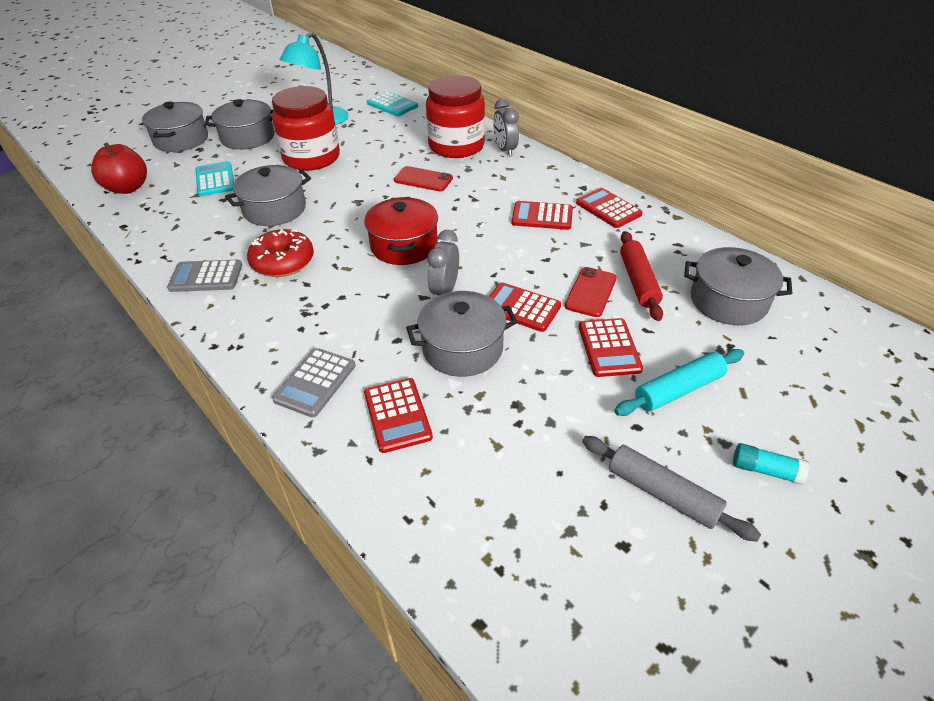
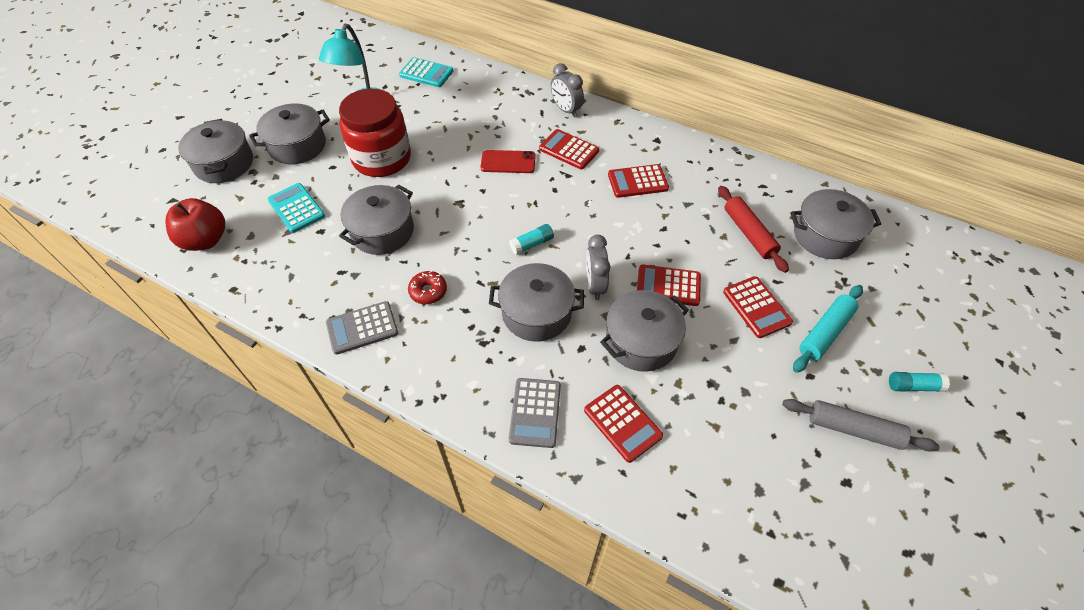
camera: 20 degrees left, 10 degrees up
(283, 262) = (428, 291): red donut -> red donut, size x0.61
(372, 301) = (536, 313): none -> grey pot
(404, 245) = (532, 244): red pot -> turquoise glue stick
(456, 146) = (518, 114): red jar -> none
(591, 292) = (716, 254): red phone -> none
(608, 209) = (689, 160): red calculator -> red calculator (569, 150)

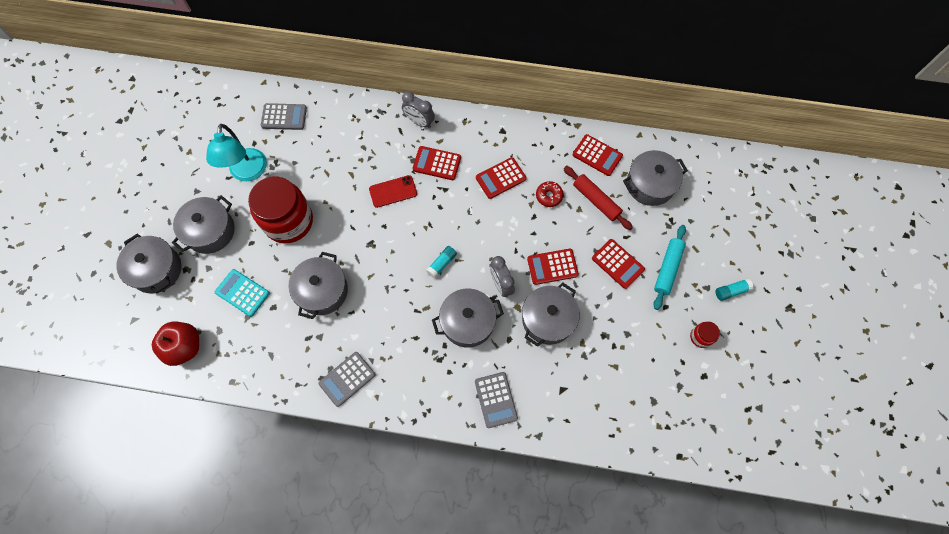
camera: 20 degrees left, 15 degrees up
(426, 73) = (284, 117): turquoise calculator -> grey calculator
(428, 291) = (381, 331): red donut -> red donut (549, 196)
(622, 423) = (555, 386): red calculator -> red calculator (597, 155)
(853, 429) = (701, 337): grey rolling pin -> red jar

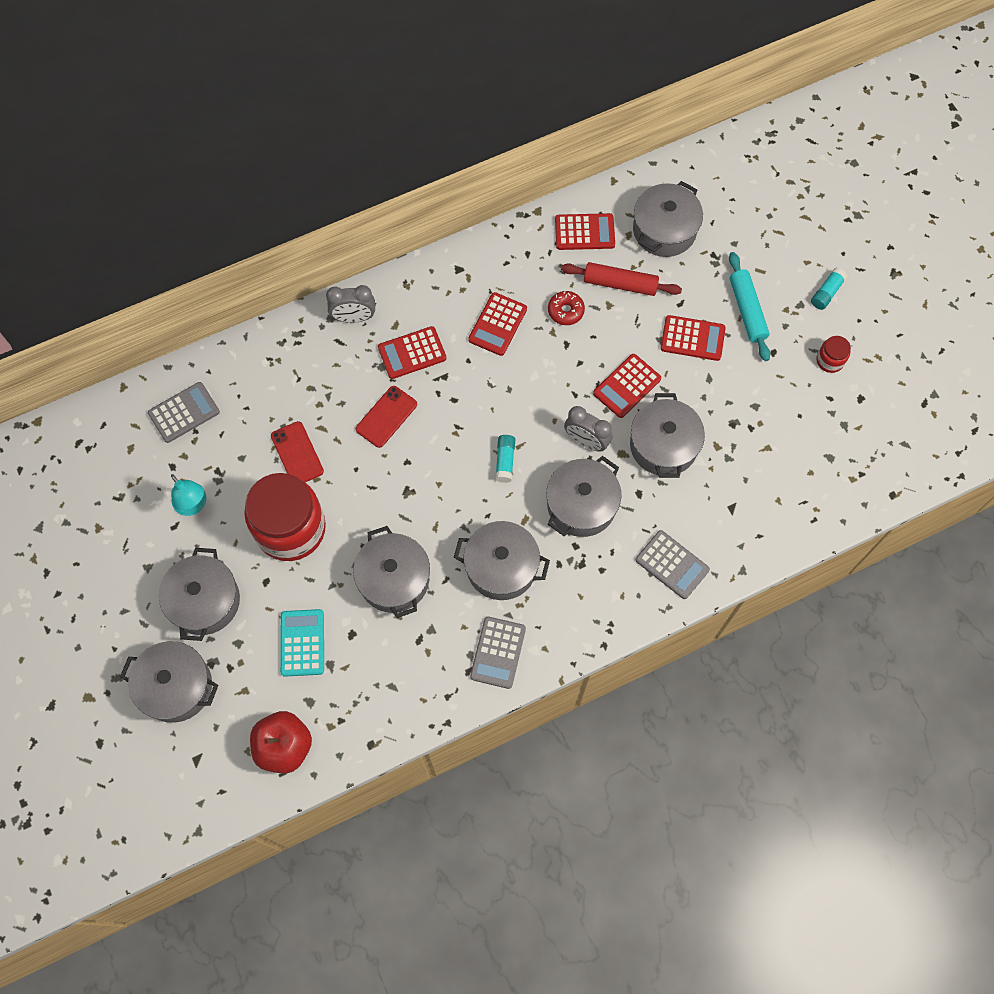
camera: 35 degrees left, 0 degrees up
(242, 293) = (302, 643): turquoise calculator -> turquoise calculator turned 90 degrees clockwise
(247, 172) = (193, 505): turquoise lamp -> turquoise lamp, size x0.65
(326, 180) = (297, 453): none -> red phone
(390, 327) = (501, 567): none -> grey pot

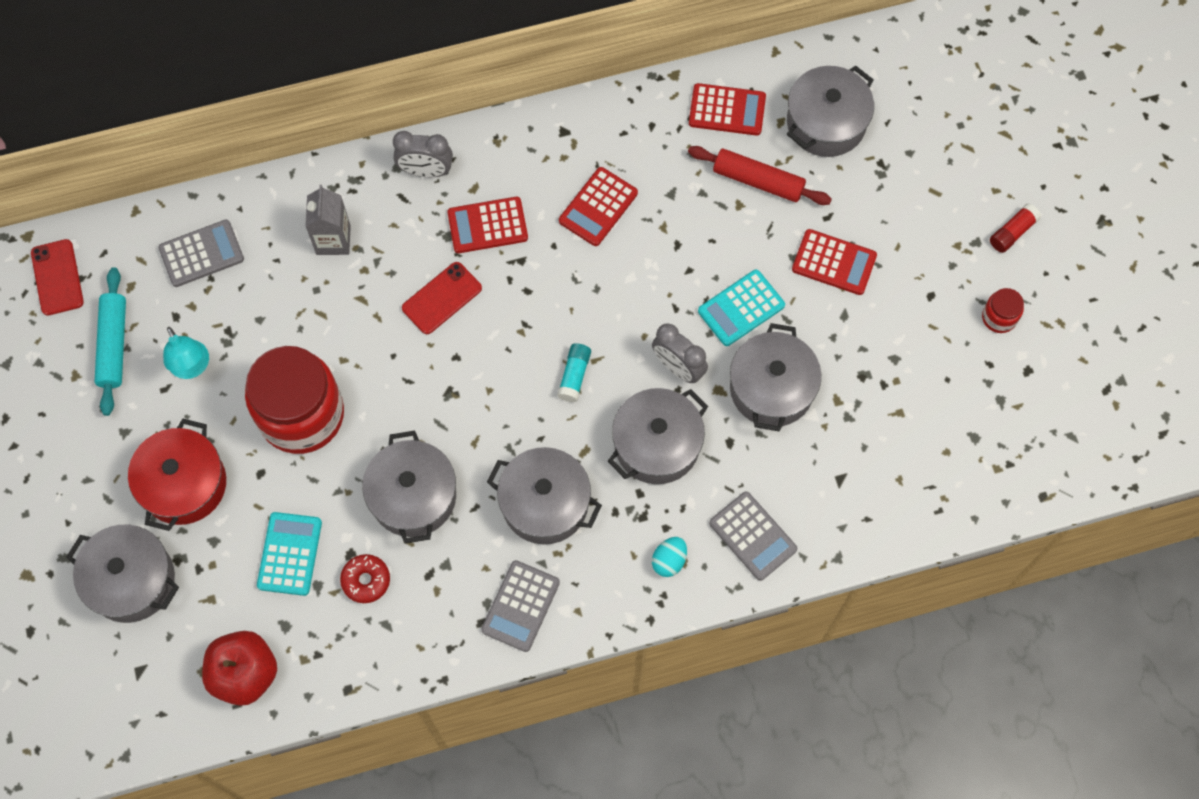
camera: 10 degrees right, 0 degrees up
(205, 601) = (184, 484): grey pot -> red pot
(289, 384) = (333, 240): none -> grey carton
(297, 453) = (326, 325): red phone -> red phone (57, 277)
(565, 311) = (684, 204): red donut -> red donut (366, 580)
(609, 595) = (669, 561): none -> turquoise egg
(627, 386) = (741, 308): red calculator -> turquoise calculator
(747, 310) = (908, 239): turquoise rolling pin -> turquoise rolling pin (113, 345)
(826, 292) = (1012, 232): turquoise glue stick -> red glue stick

